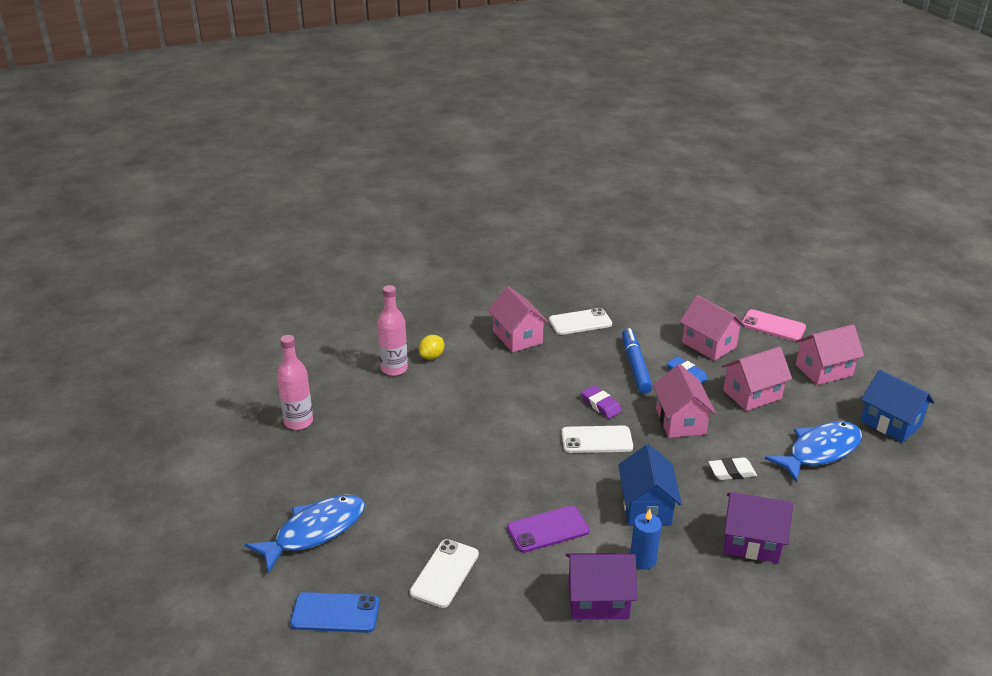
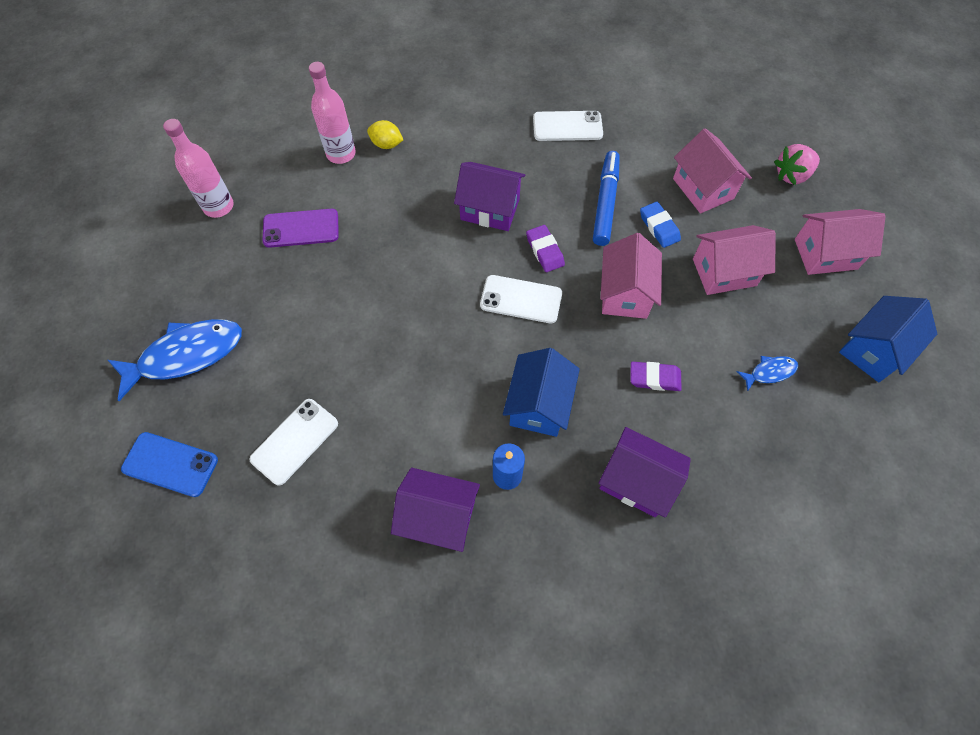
camera: 15 degrees right, 30 degrees up
(432, 356) = (386, 144): yellow lemon -> yellow lemon turned 60 degrees clockwise
(517, 337) = (489, 135): pink house -> none
(541, 385) = (490, 209): none -> purple house
(548, 529) = (421, 410): purple phone -> purple phone (301, 228)
(731, 472) = (654, 378): white eraser -> purple eraser
(773, 326) = (792, 175): pink phone -> pink strawberry
(819, 451) = (769, 372): blue fish -> blue fish, size x0.47
(890, 423) = (873, 350): blue house -> blue house turned 75 degrees clockwise

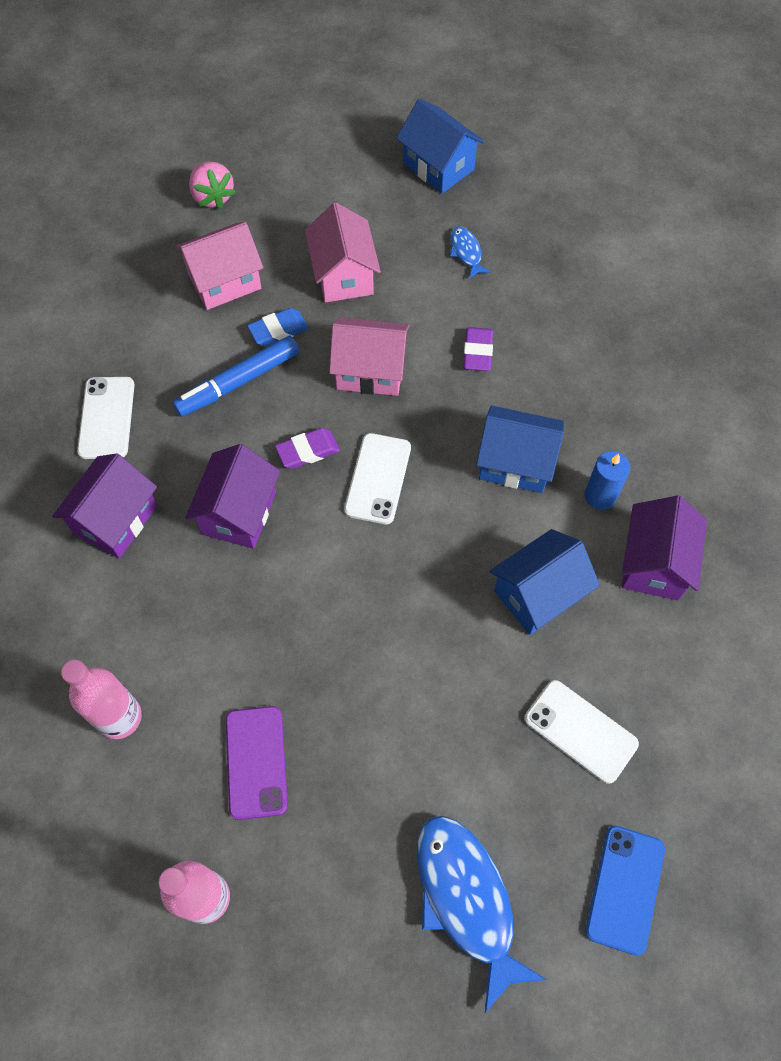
camera: 90 degrees left, 0 degrees up
(386, 144) = (109, 651): yellow lemon -> none
(414, 416) = (538, 594): none -> blue house
(605, 203) = (238, 382): blue marker -> blue marker turned 45 degrees counterclockwise
(636, 481) = (594, 377): purple house -> purple house (116, 520)
(825, 254) = (322, 185): pink house -> none

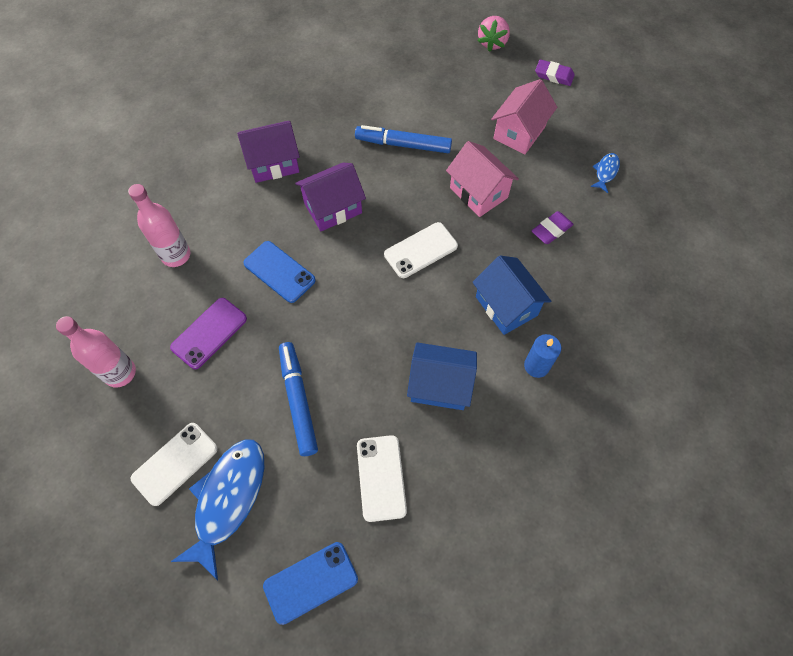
camera: 45 degrees right, 0 degrees up
(107, 418) = (322, 112): white phone -> white phone (175, 463)
(224, 281) = (451, 90): pink house -> none
(258, 629) = (279, 272): none -> blue phone
(278, 330) = (452, 134): blue eraser -> none
(308, 451) = (400, 206): purple eraser -> purple eraser (554, 75)
(425, 738) = (298, 400): none -> blue marker
(438, 167) = (641, 114): blue house -> none
(654, 563) = (526, 431): purple house -> none

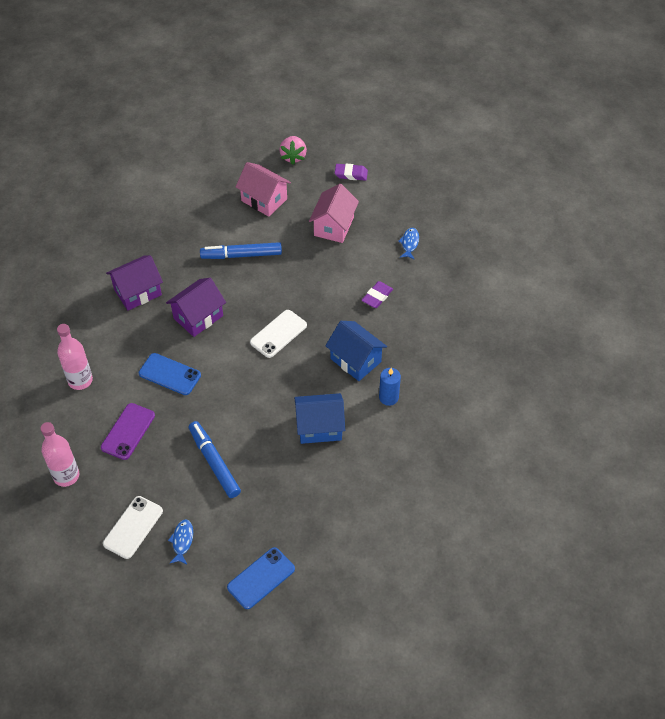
camera: 15 degrees left, 10 degrees down
(228, 499) = (182, 541): blue fish -> blue fish, size x0.47
(381, 477) = (293, 499): white phone -> none
(478, 193) = (313, 280): pink house -> pink house (264, 200)

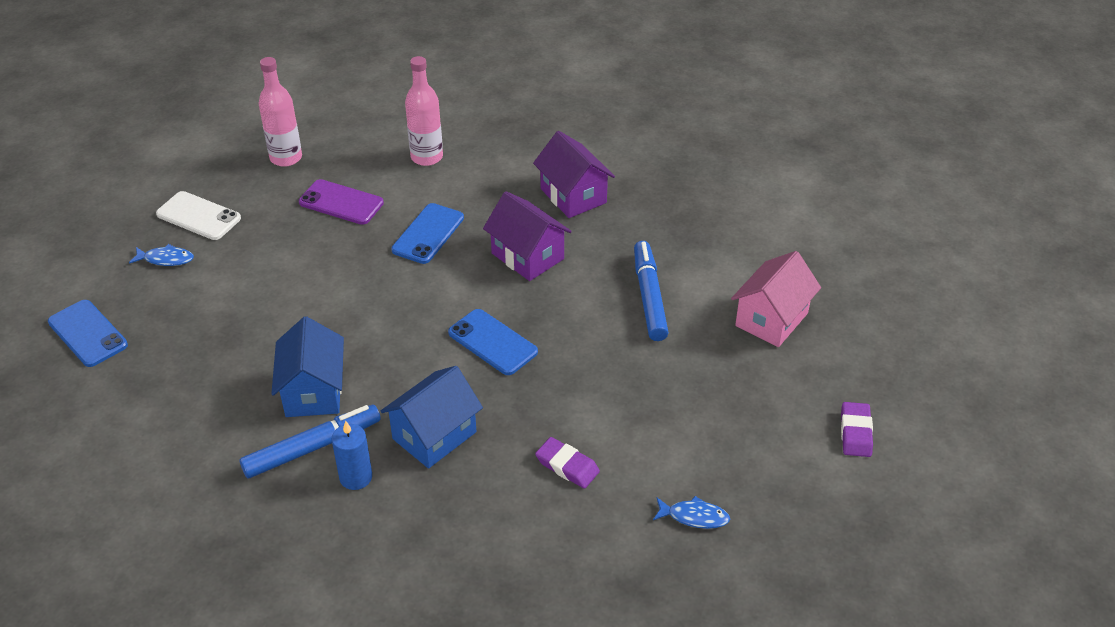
camera: 90 degrees right, 10 degrees down
(214, 462) = (276, 283): blue marker -> blue marker (312, 448)
(278, 334) = (492, 342): white phone -> blue phone
(293, 156) = (881, 354): pink strawberry -> none
(333, 226) = (723, 408): pink house -> none

